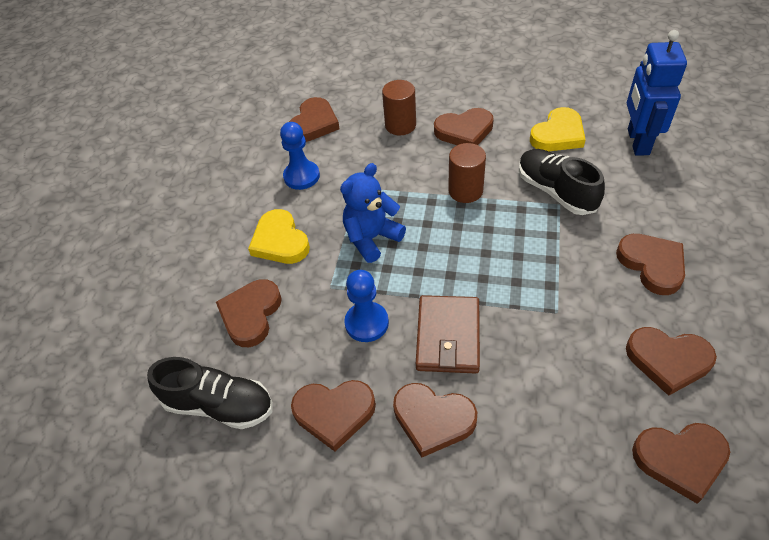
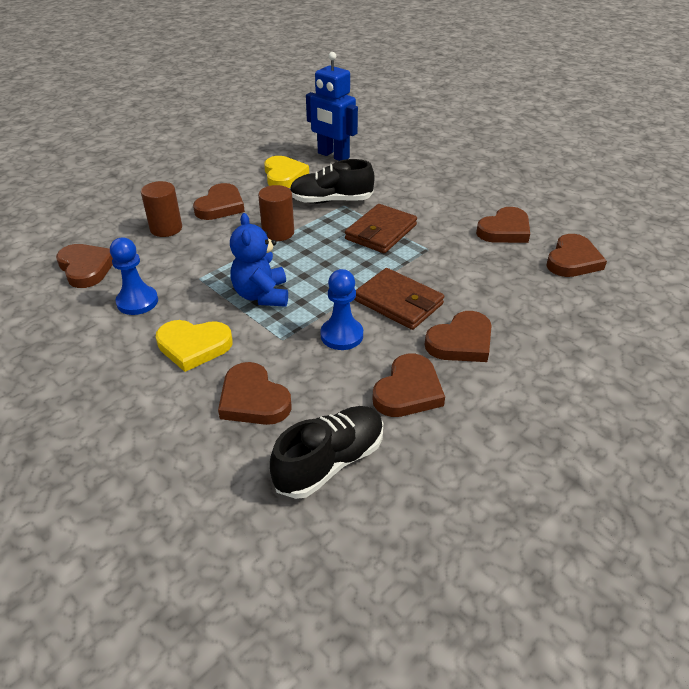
camera: 60 degrees left, 10 degrees down
(545, 259) = (381, 232): none -> brown wallet
(652, 265) = (432, 200): brown heart -> none

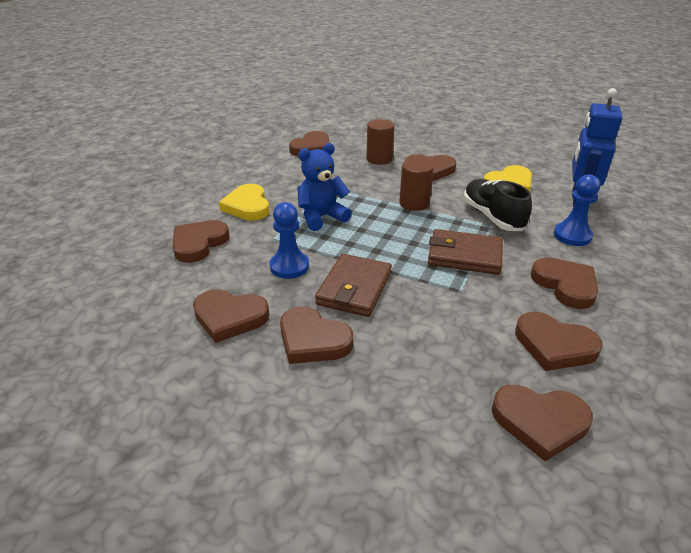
camera: 70 degrees right, 5 degrees down
(137, 302) = (286, 174): blue pawn -> blue pawn (572, 236)
(330, 462) = (139, 292): black shoe -> none
(442, 202) = (565, 285): none -> brown heart

